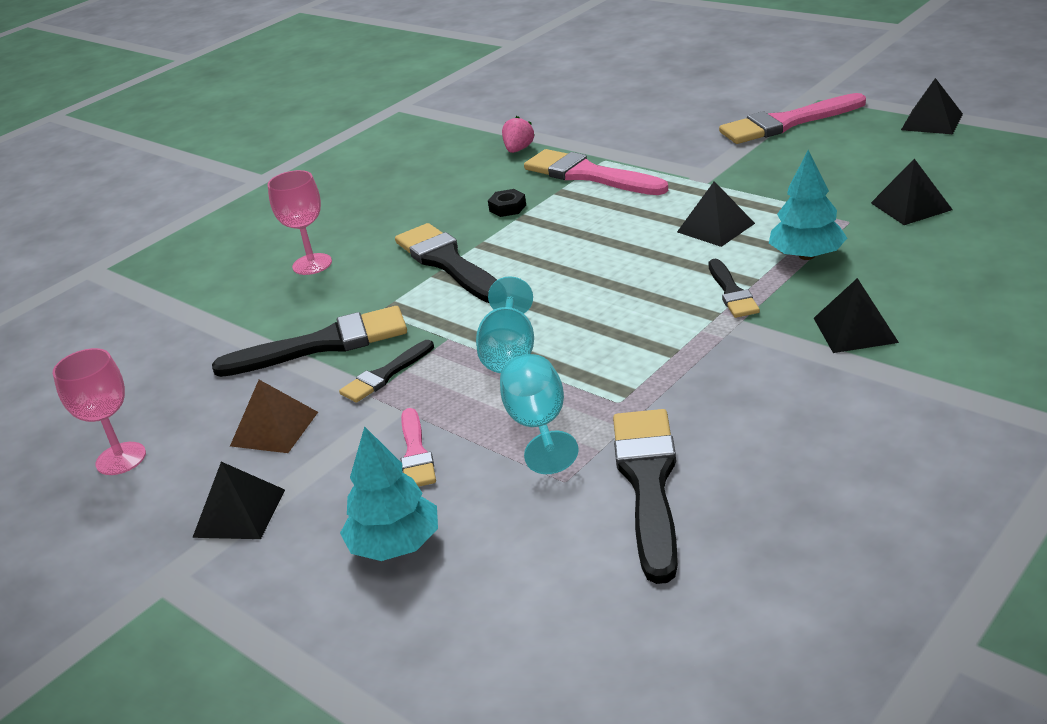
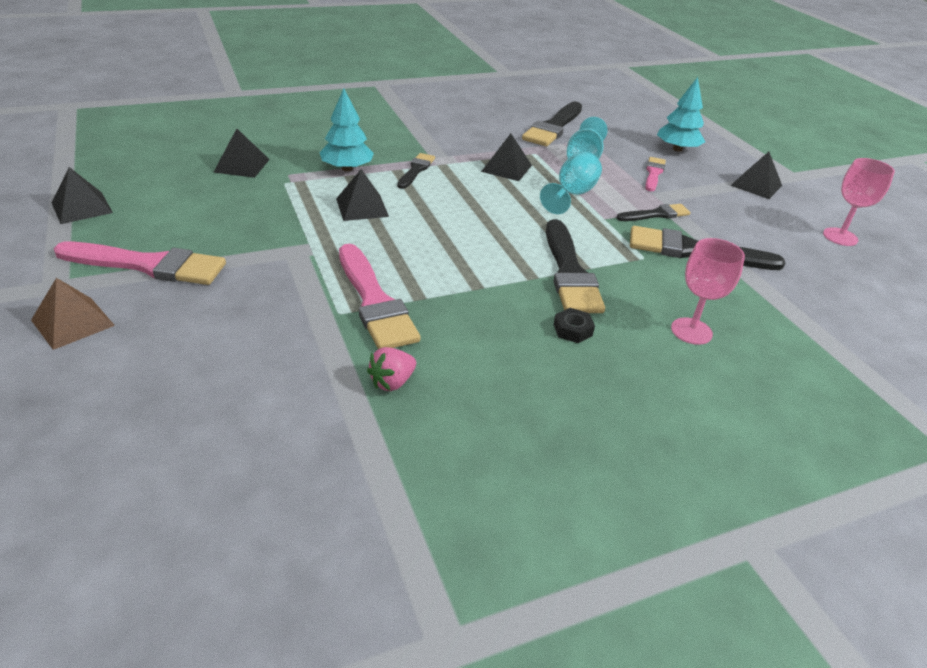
camera: 160 degrees left, 5 degrees up
(274, 429) = (735, 214): brown pyramid -> brown pyramid (73, 322)
(507, 208) = (479, 303): black nut -> black nut (572, 330)
(855, 330) = (391, 133): black pyramid -> black pyramid (506, 168)

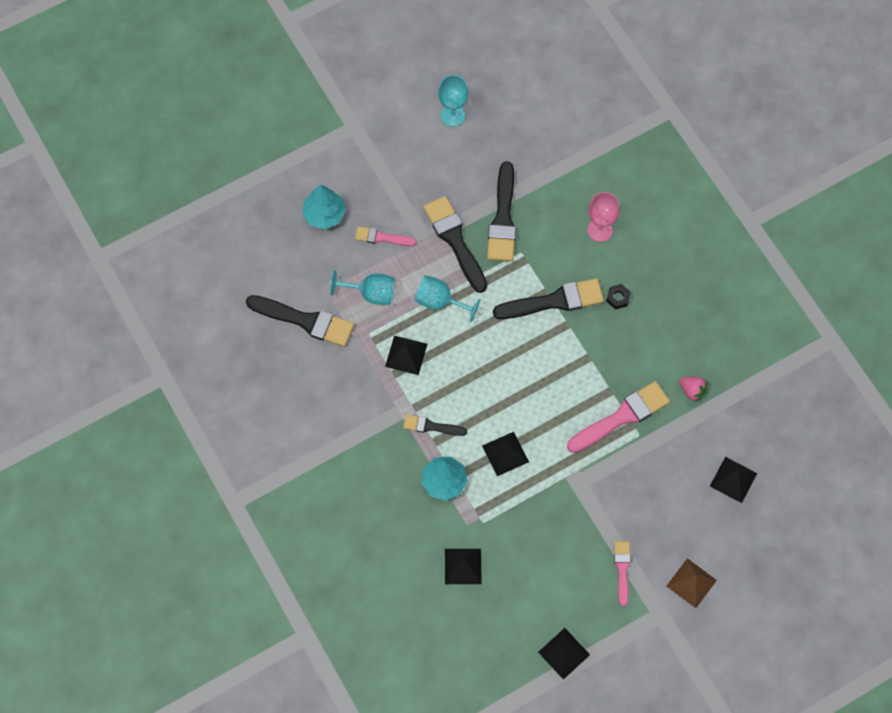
camera: 95 degrees left, 30 degrees up
(148, 265) = (622, 569): pink brush -> pink brush, size x0.56
(656, 214) = (455, 240): black brush -> black brush, size x1.79
(756, 185) = (381, 159): black pyramid -> black pyramid (733, 479)
(840, 237) = (453, 115): pink goblet -> turquoise goblet

